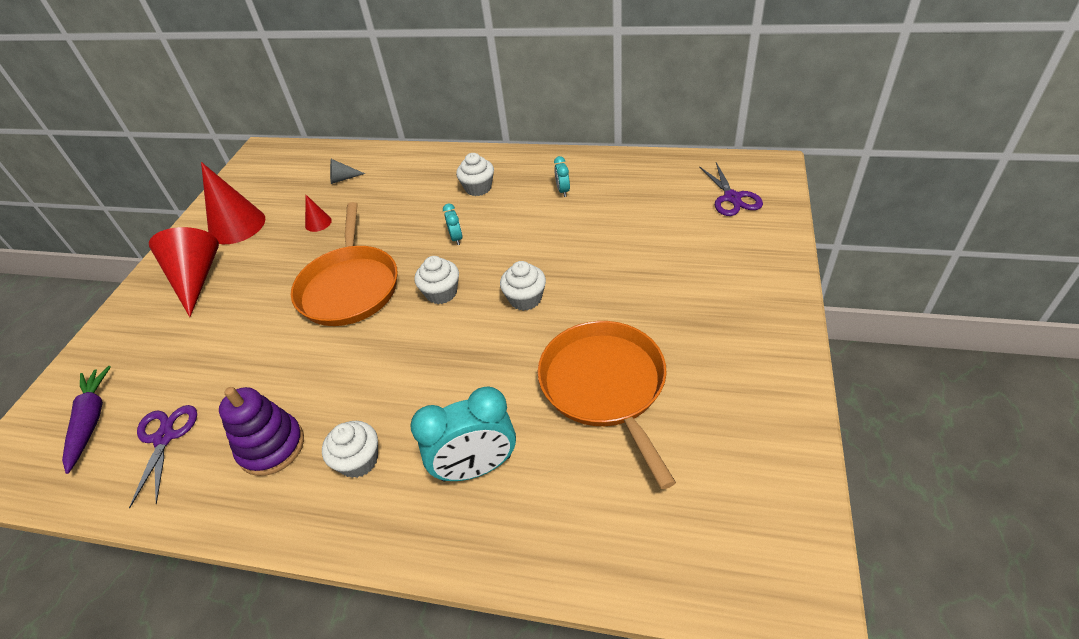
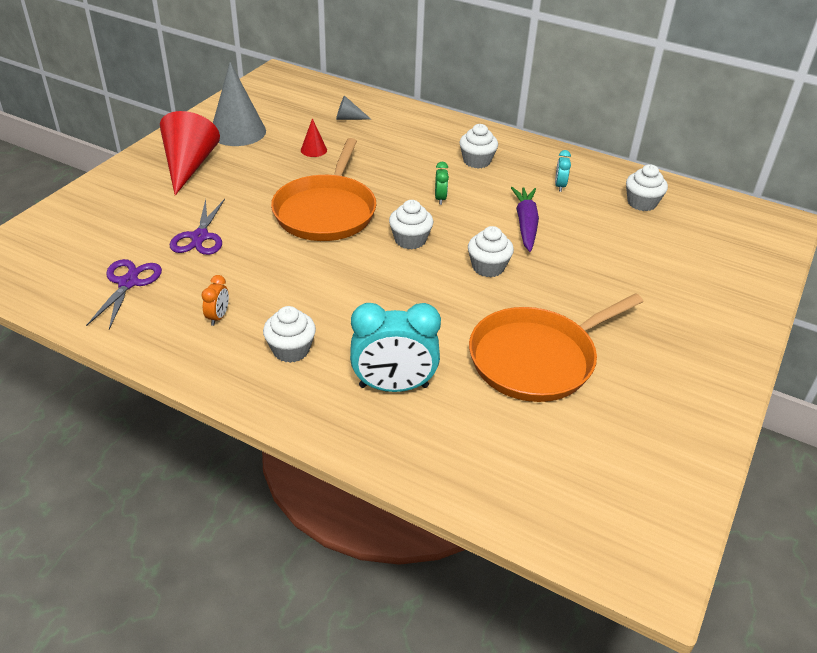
camera: 10 degrees right, 5 degrees down
(91, 421) = (69, 252): purple carrot -> purple carrot (525, 224)
(237, 225) = (238, 132): red cone -> grey cone
(271, 447) = (218, 317): purple stacking toy -> orange clock
(456, 238) = (440, 198): turquoise clock -> green clock
(605, 386) = (537, 359): orange pan -> orange pan turned 120 degrees counterclockwise
(642, 185) = (642, 203): none -> white cupcake
(732, 198) = (730, 238): purple scissors -> purple scissors (200, 237)

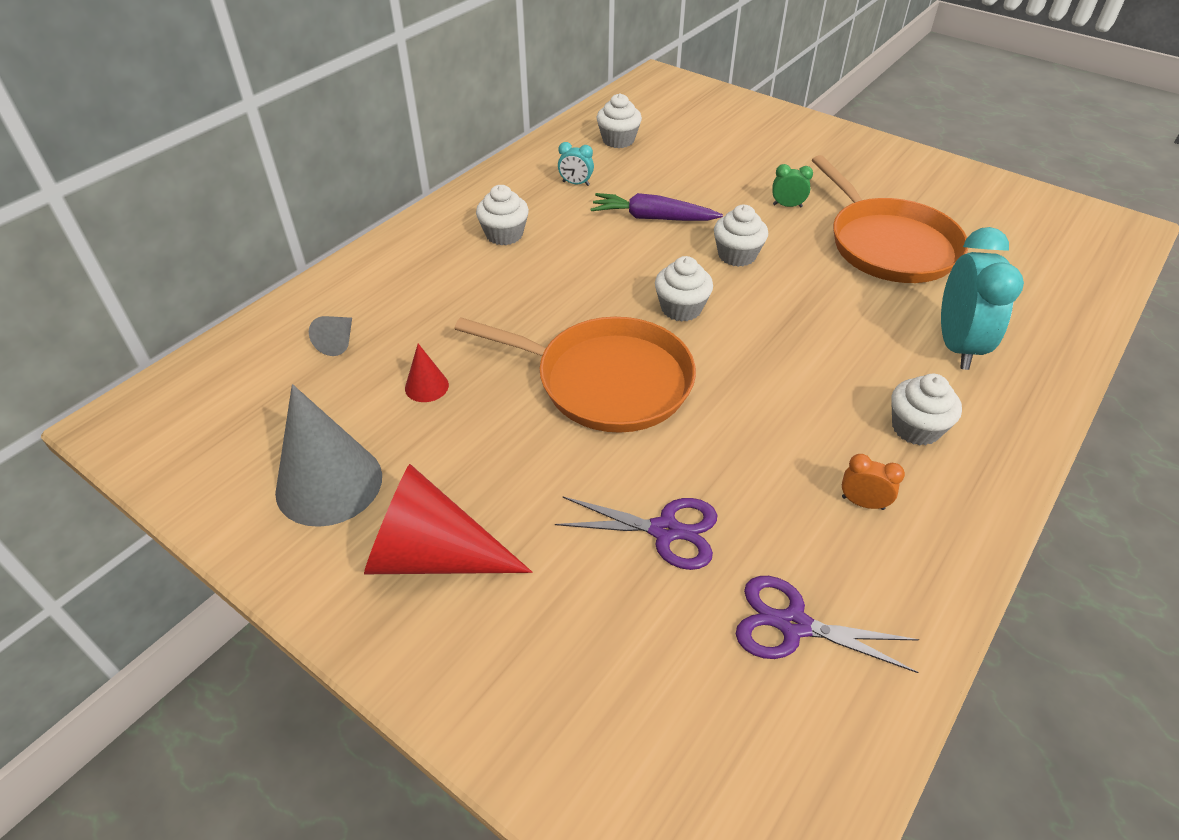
camera: 80 degrees left, 5 degrees up
(440, 198) = (589, 274): green clock -> green clock (787, 206)

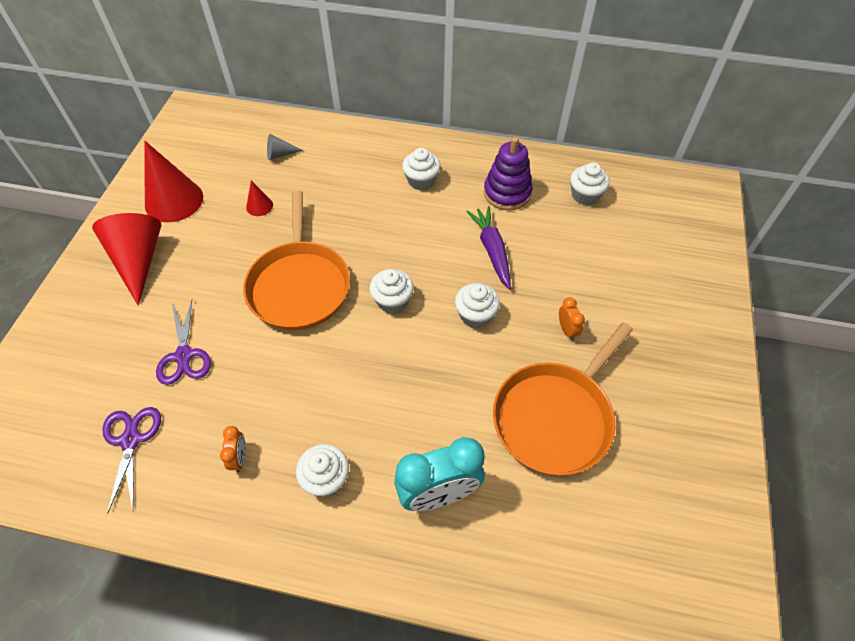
camera: 65 degrees right, 10 degrees up
(329, 483) = (174, 200): grey cone -> red cone
(576, 183) = (507, 193): turquoise clock -> purple stacking toy
(787, 206) = (567, 330): green clock -> orange clock

